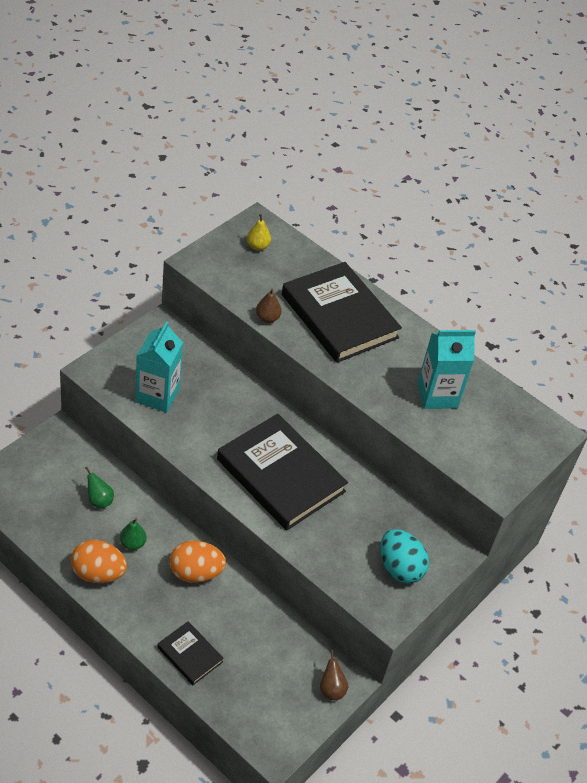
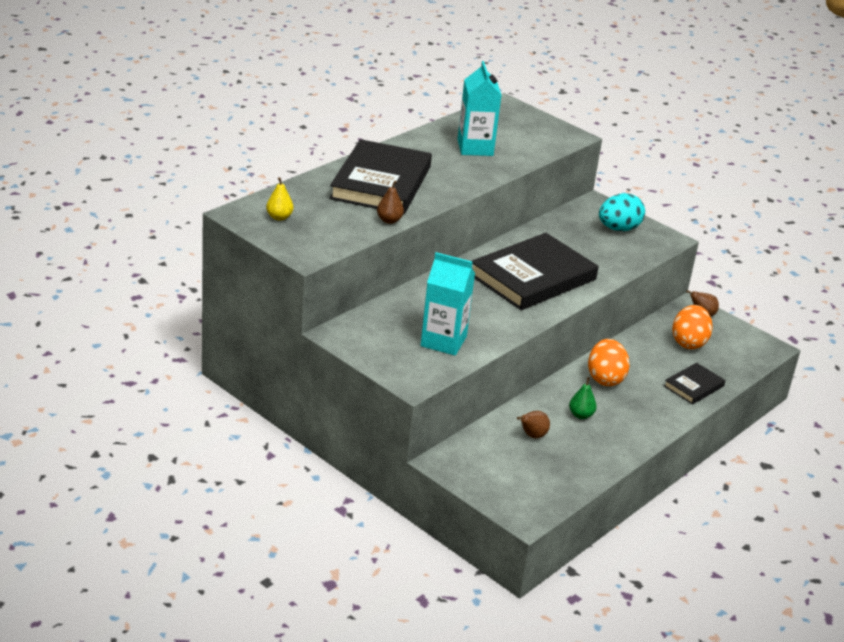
camera: 85 degrees left, 15 degrees down
(98, 573) = (621, 438): orange egg -> orange egg (688, 342)
(99, 501) = (532, 435): green pear -> brown pear
(339, 316) = (381, 183): black book -> black book turned 45 degrees counterclockwise

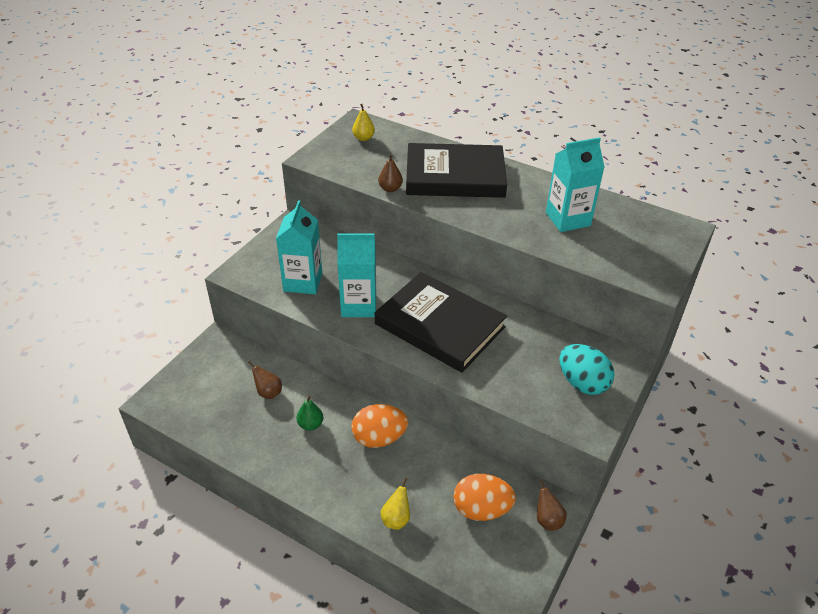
camera: 80 degrees right, 10 degrees up
(491, 314) = (359, 305): none -> turquoise carton
(693, 386) = (396, 519): black book -> yellow pear

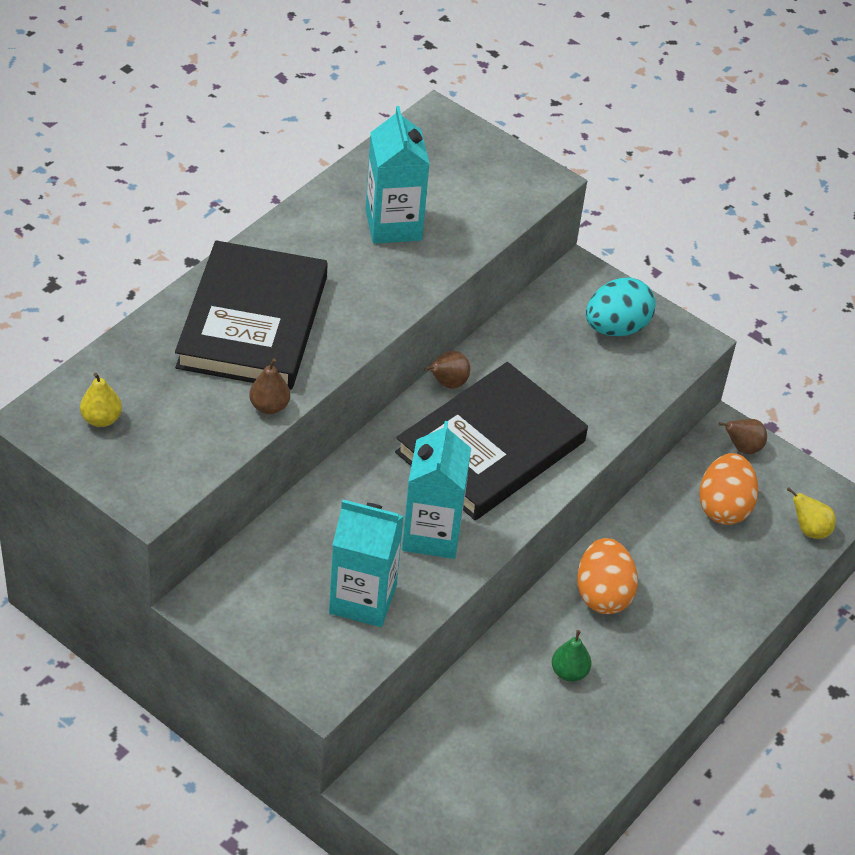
camera: 85 degrees left, 5 degrees up
(268, 392) = (500, 721): brown pear -> brown pear (447, 383)
(396, 519) = (732, 595): yellow pear -> yellow pear (809, 530)

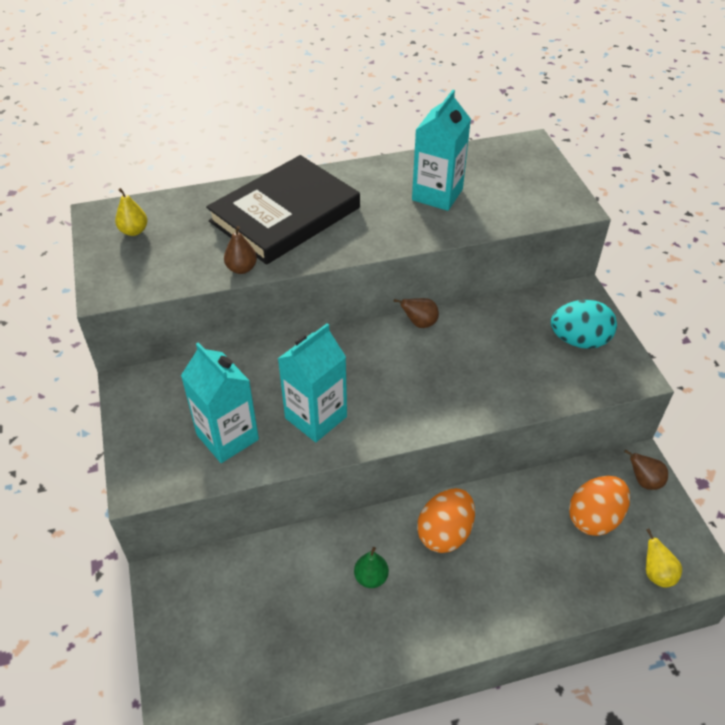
camera: 40 degrees right, 0 degrees up
(490, 447) = (412, 378): black book -> none

